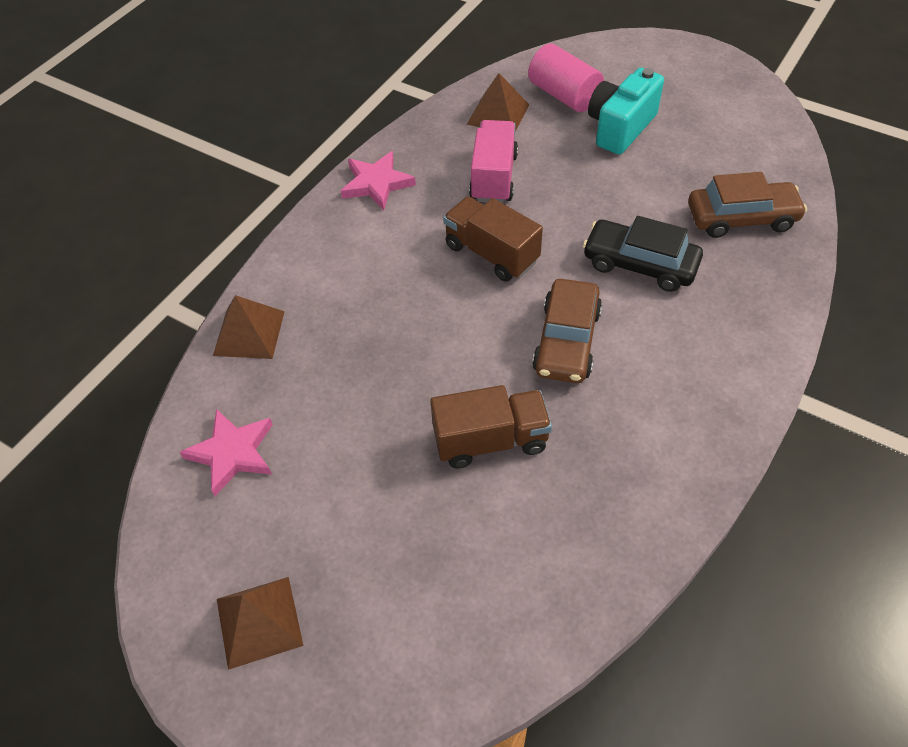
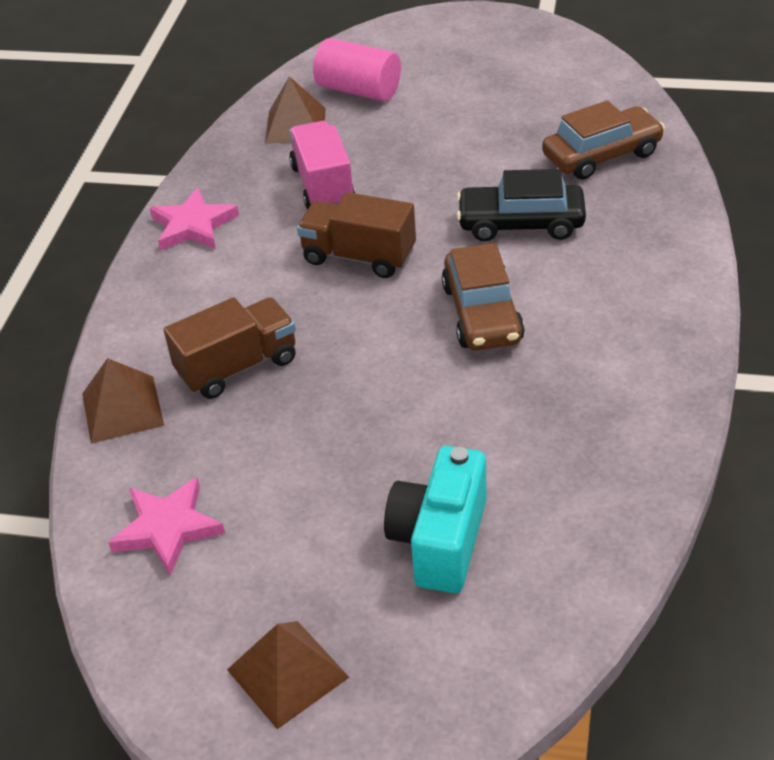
camera: 20 degrees left, 10 degrees down
(490, 440) = (450, 426): brown truck -> brown truck (237, 366)
(620, 128) = (435, 105): turquoise camera -> turquoise camera (440, 540)

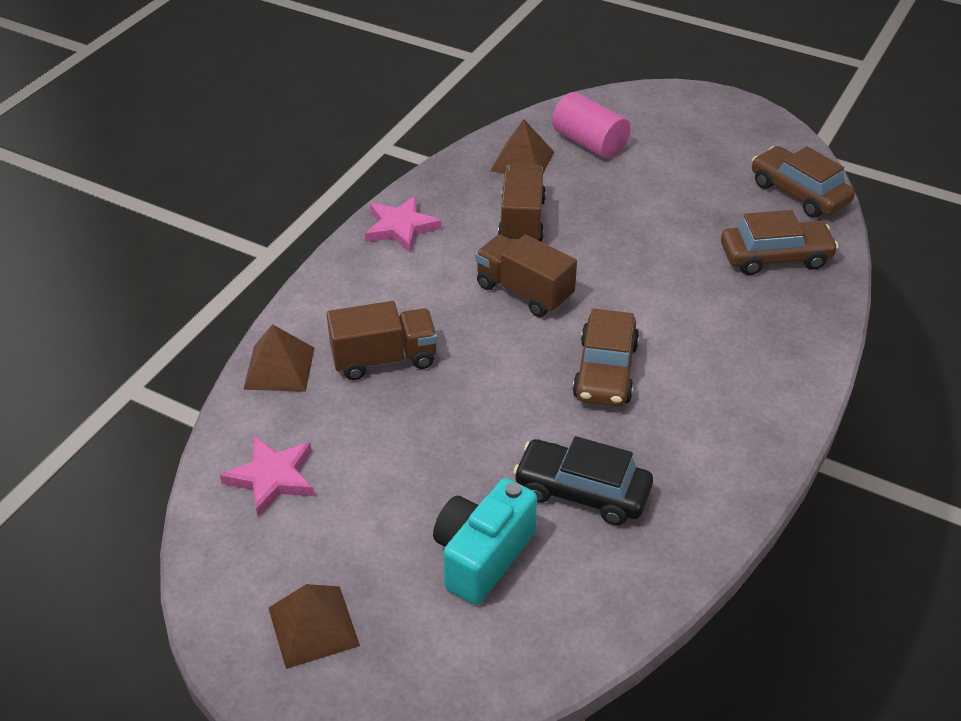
camera: 15 degrees right, 0 degrees up
(323, 186) = (521, 221): pink truck -> brown truck
(521, 223) = (675, 300): black car -> black car (582, 492)
(596, 87) = (799, 193): none -> brown car

